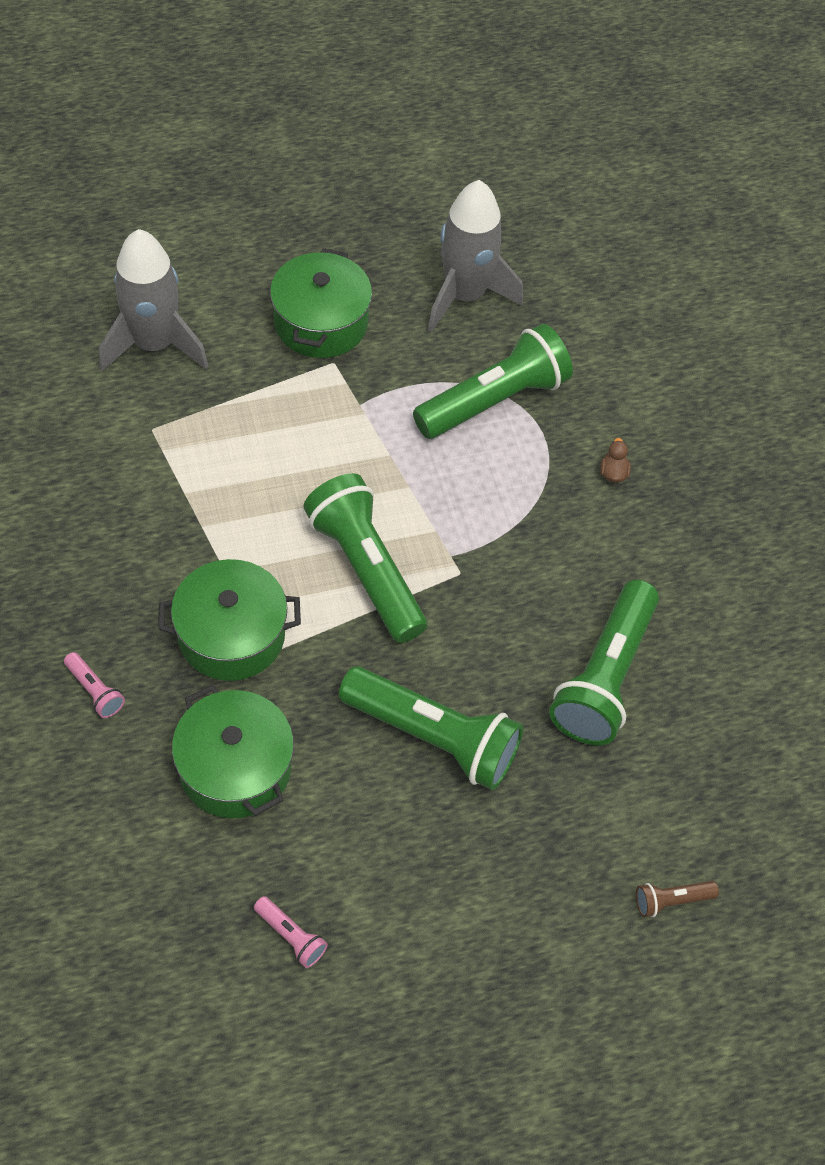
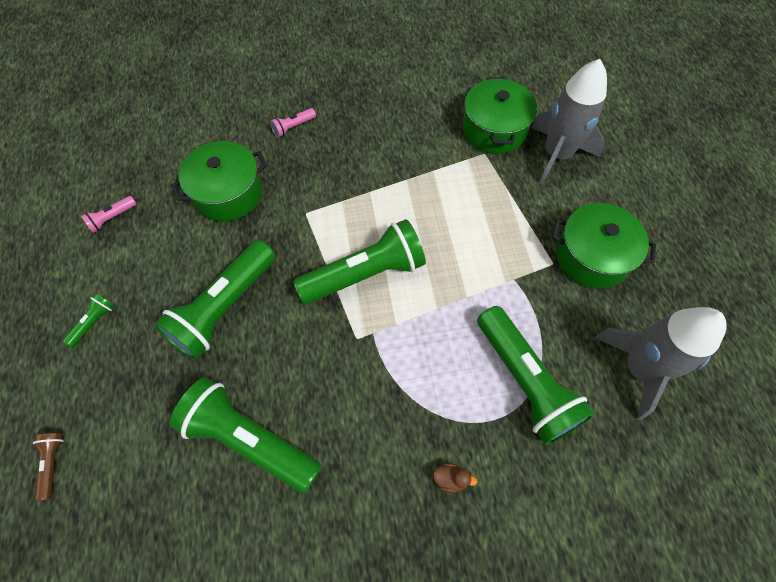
camera: 100 degrees right, 5 degrees up
(231, 635) = (321, 194): green pot -> green pot (494, 129)
(473, 908) = (94, 322): none -> green flashlight

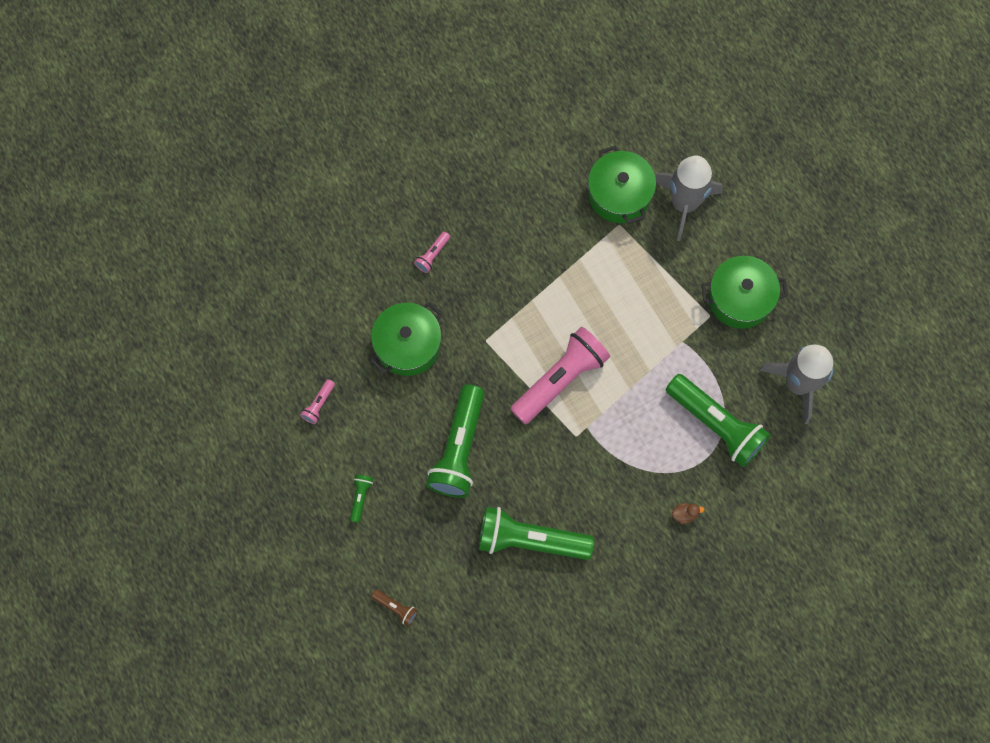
camera: 20 degrees left, 10 degrees up
(53, 464) = (396, 608): brown flashlight -> brown flashlight turned 150 degrees clockwise
(365, 274) = (560, 380): green flashlight -> pink flashlight

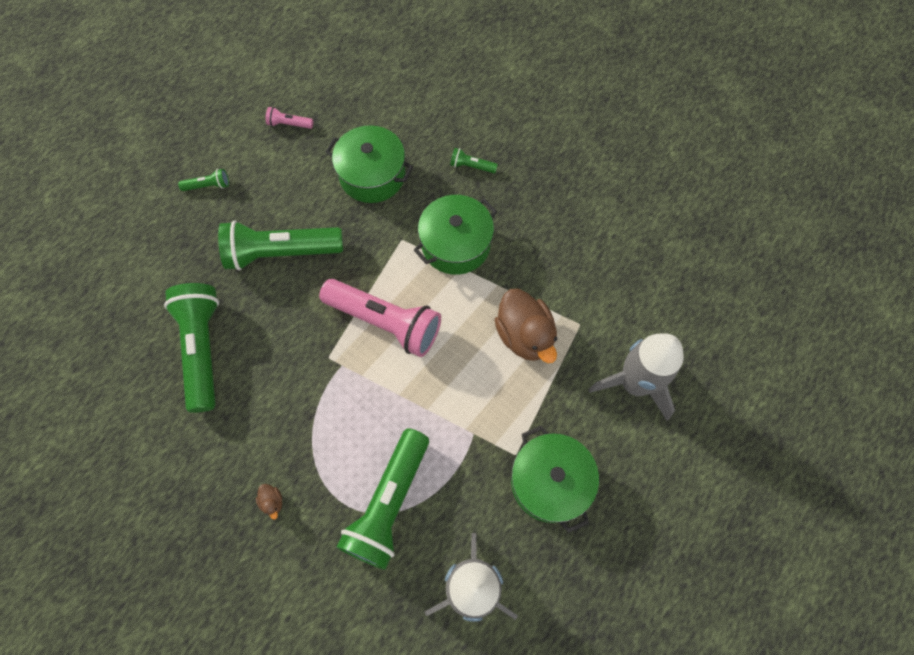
camera: 70 degrees right, 5 degrees down
(396, 608) = (105, 250): brown flashlight -> none
(432, 255) = (471, 166): pink flashlight -> green flashlight
(613, 271) = (524, 335): none -> brown duck
(619, 194) = (613, 313): green pot -> green pot (456, 244)

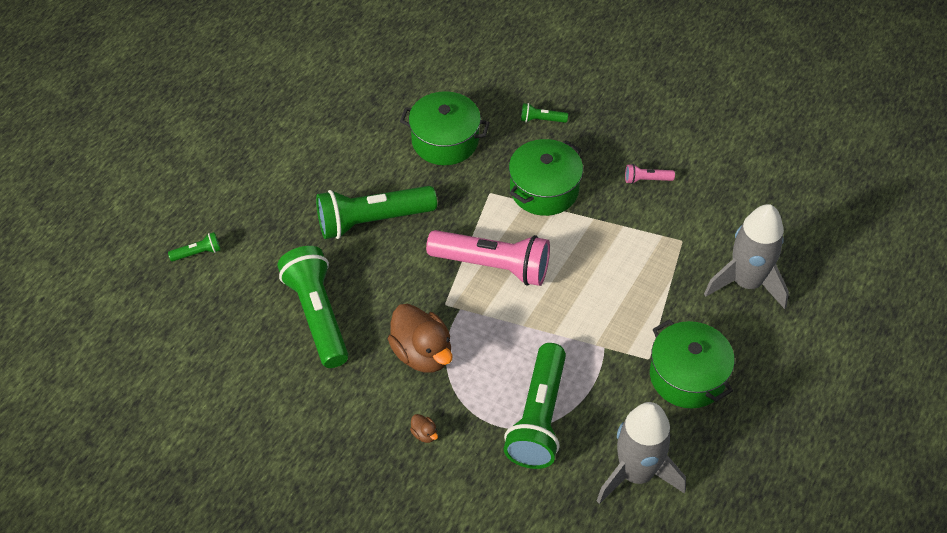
camera: 10 degrees left, 15 degrees down
(208, 186) = (281, 172): green flashlight -> green flashlight (198, 253)
(289, 124) = (348, 106): pink flashlight -> pink flashlight (646, 179)
(524, 335) = (631, 258): brown duck -> brown duck (422, 353)

